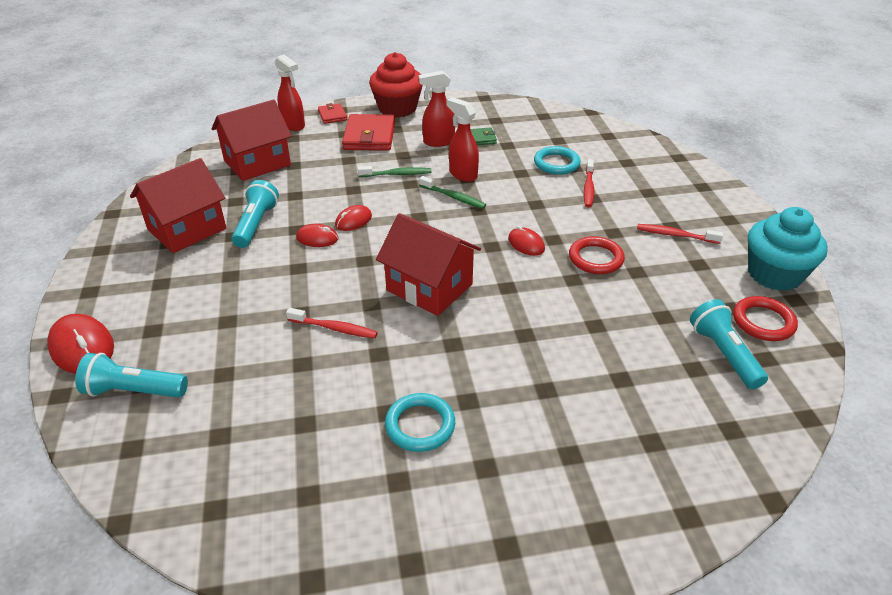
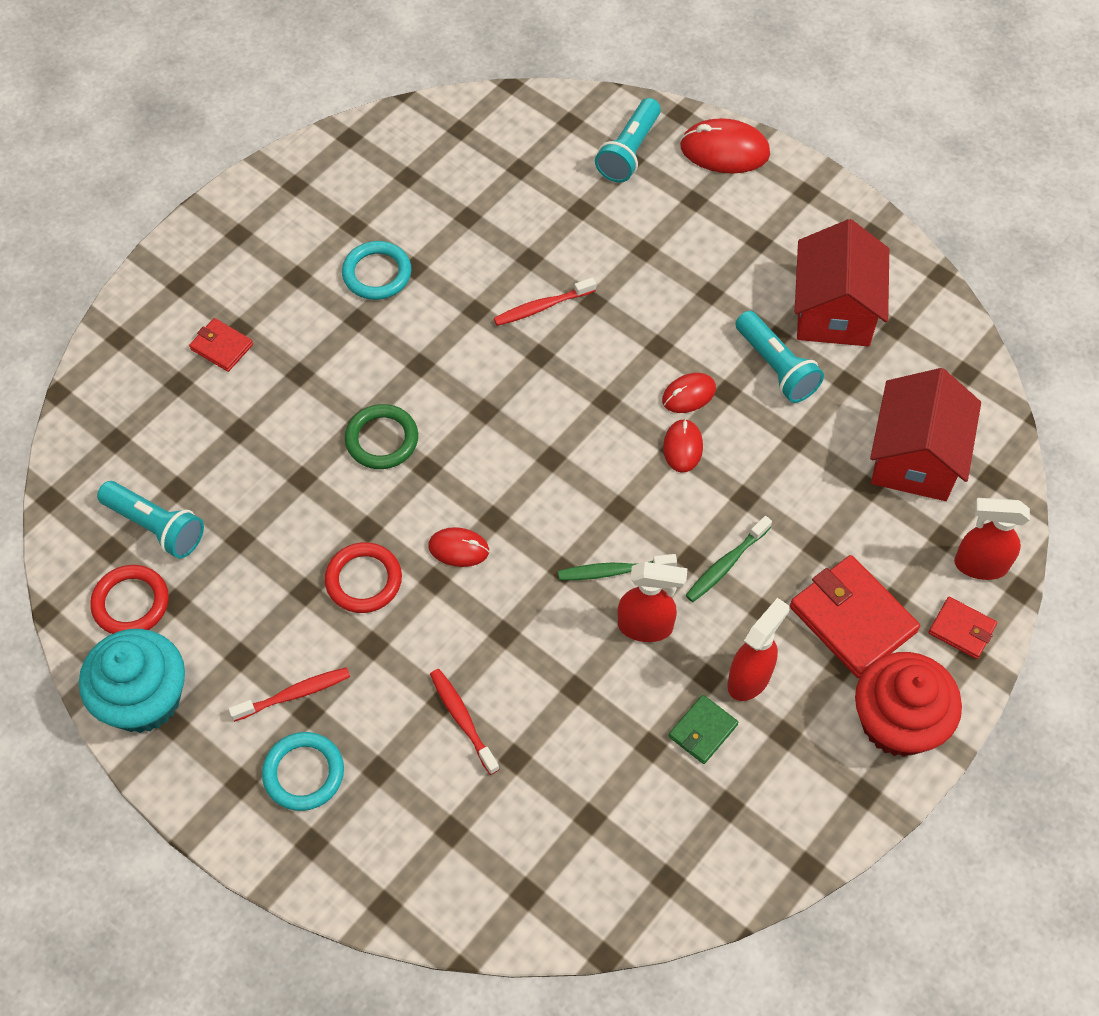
camera: 140 degrees right, 20 degrees up
(134, 391) = (629, 151): turquoise flashlight -> turquoise flashlight turned 150 degrees clockwise
(429, 287) = (504, 413): red house -> none
(522, 316) = (382, 439): none -> green ring
(556, 163) = (546, 749): turquoise ring -> turquoise ring (304, 773)
(595, 448) = (221, 347): none -> red wallet

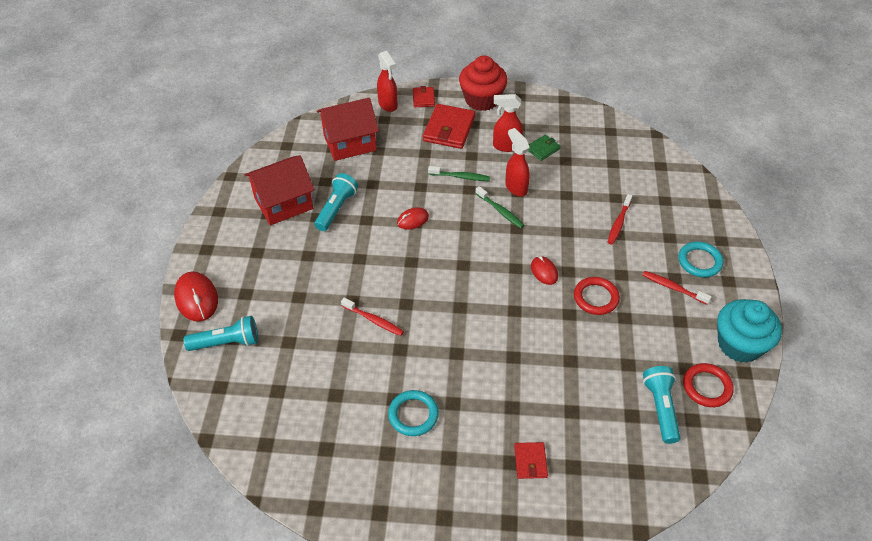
camera: 125 degrees left, 10 degrees down
(382, 439) = (516, 340): green ring -> none
(688, 395) = (380, 232): red mouse -> none
(702, 731) = (543, 149): green wallet -> green wallet turned 45 degrees counterclockwise

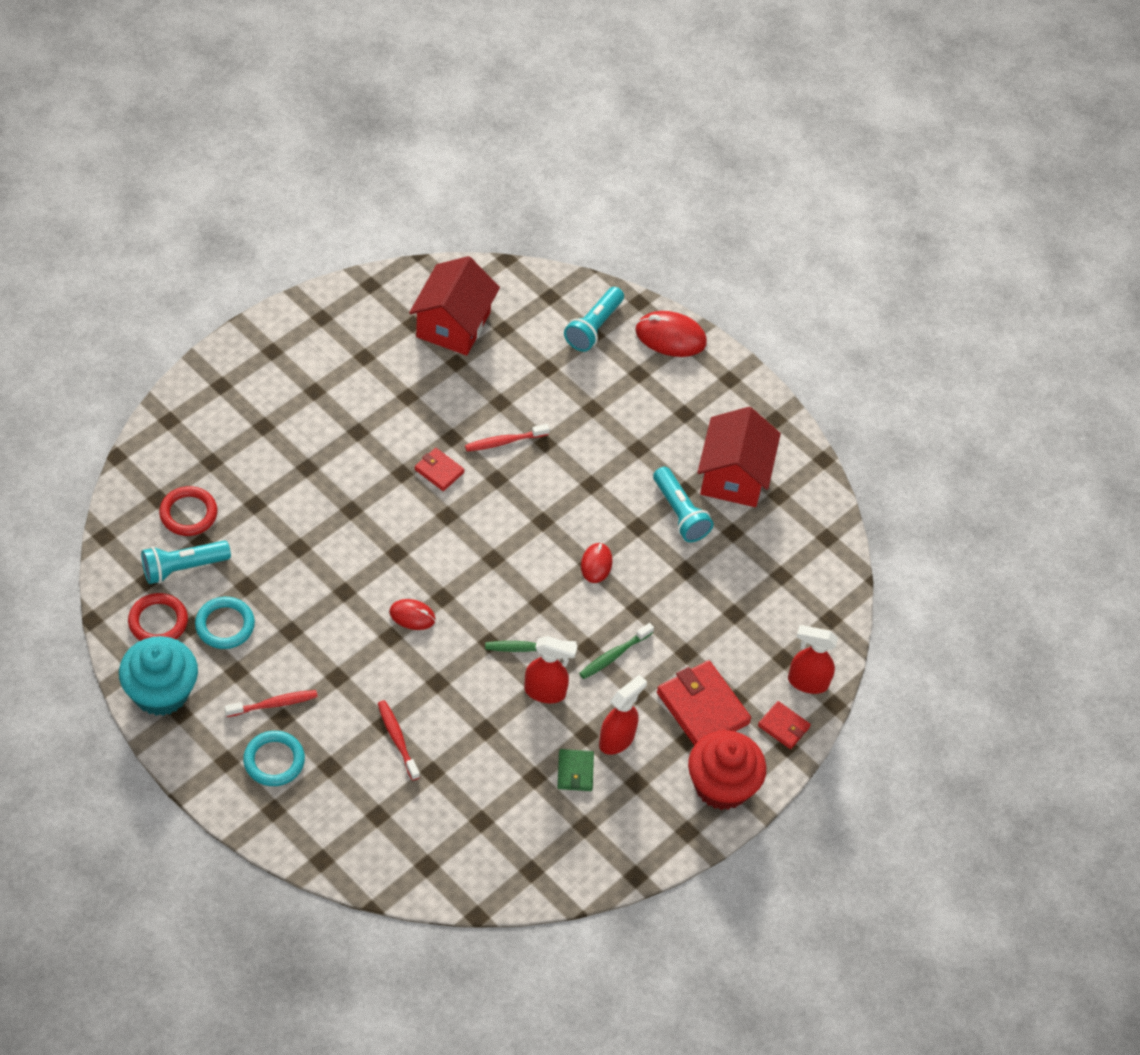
camera: 125 degrees right, 5 degrees up
(350, 143) = (774, 596): red house -> red house (453, 325)
(413, 415) = (378, 397): turquoise ring -> turquoise ring (225, 625)
(530, 461) = (249, 438): red wallet -> red wallet (439, 471)
(596, 298) = (337, 629): red ring -> red ring (188, 513)
(660, 408) = (183, 568): turquoise flashlight -> turquoise flashlight turned 120 degrees clockwise

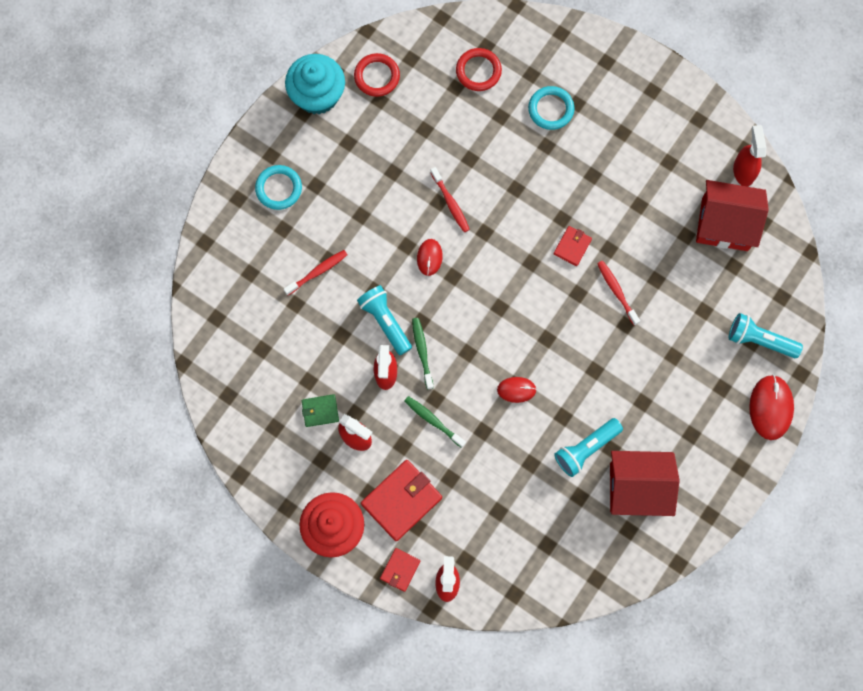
camera: 85 degrees right, 20 degrees up
(183, 568) = (428, 80): turquoise flashlight -> turquoise flashlight (385, 321)
(225, 625) = (386, 124): turquoise ring -> turquoise ring (551, 109)
(274, 704) = (326, 176): red toothbrush -> red toothbrush (450, 203)
(396, 292) = (743, 171): none -> red spray bottle

